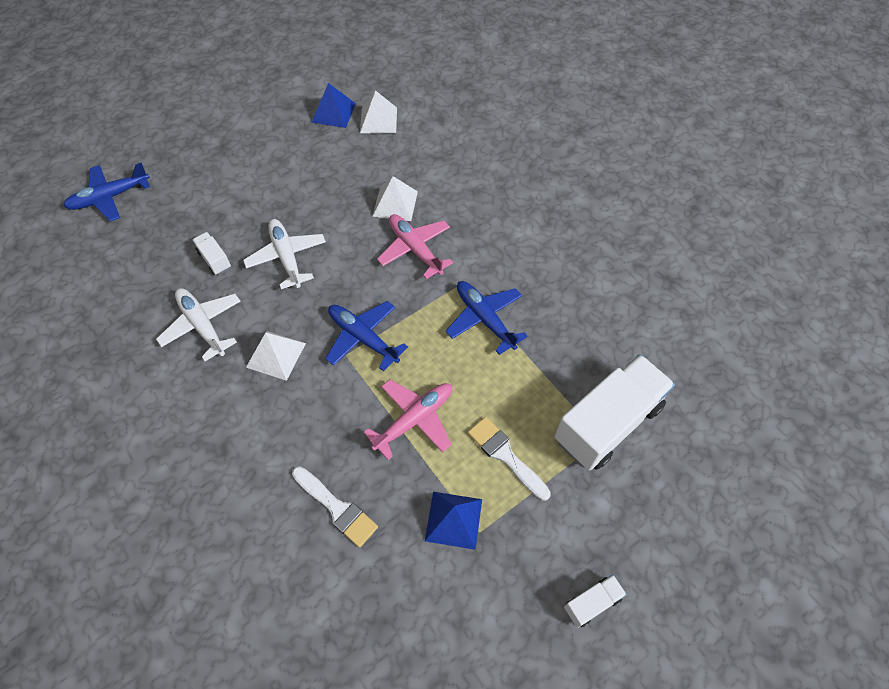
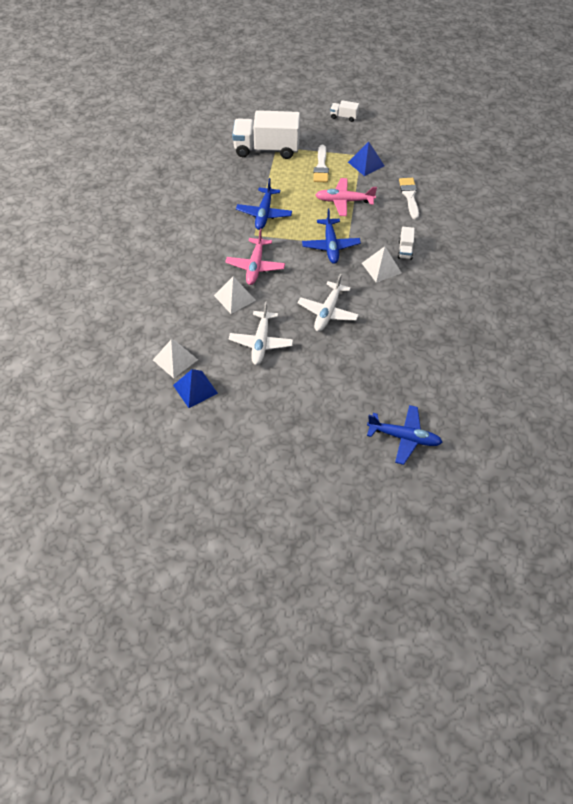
camera: 135 degrees left, 5 degrees down
(202, 325) = (407, 308): white plane -> white plane (261, 343)
(215, 259) = (370, 341): white truck -> white truck (405, 250)

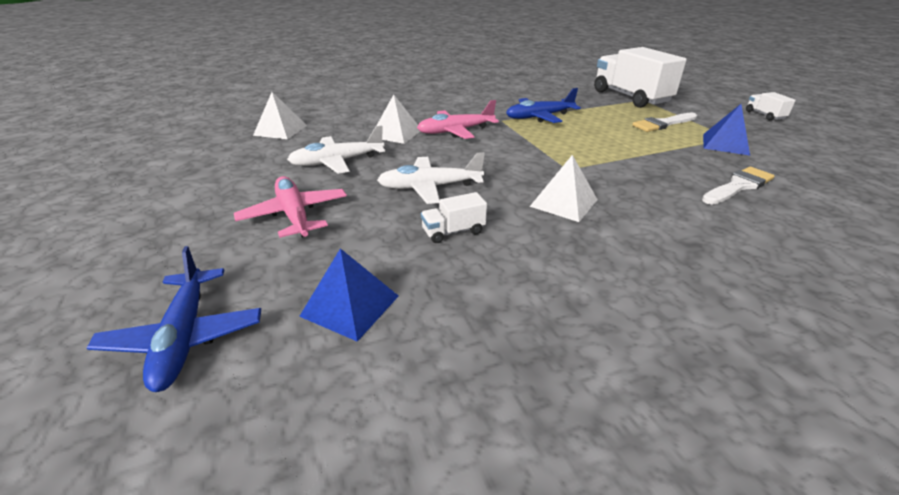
camera: 60 degrees right, 20 degrees down
(195, 389) = (240, 148): blue pyramid -> blue pyramid (350, 305)
(330, 246) = (549, 159): blue plane -> none
(344, 201) = (637, 148): pink plane -> pink plane (294, 215)
(405, 250) = (629, 212): white truck -> white truck (453, 231)

